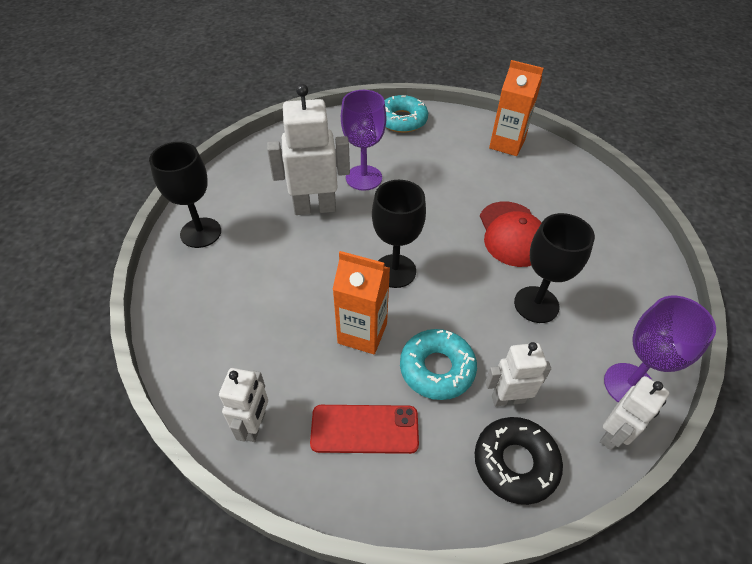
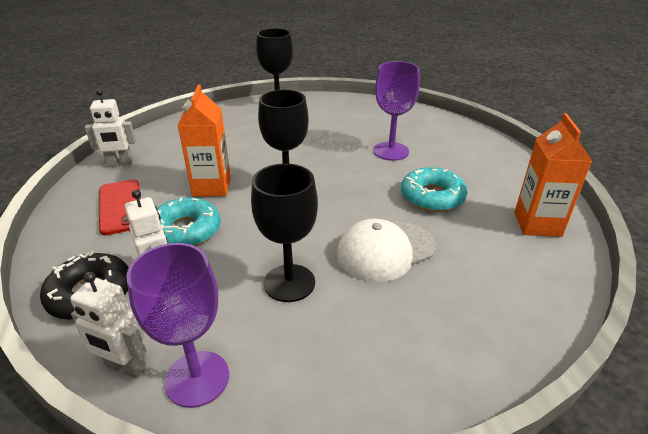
camera: 70 degrees right, 15 degrees down
(314, 208) = (335, 139): white robot -> none
(402, 120) = (494, 153): turquoise donut -> turquoise donut (432, 197)
(512, 234) = (385, 250): red cap -> white cap

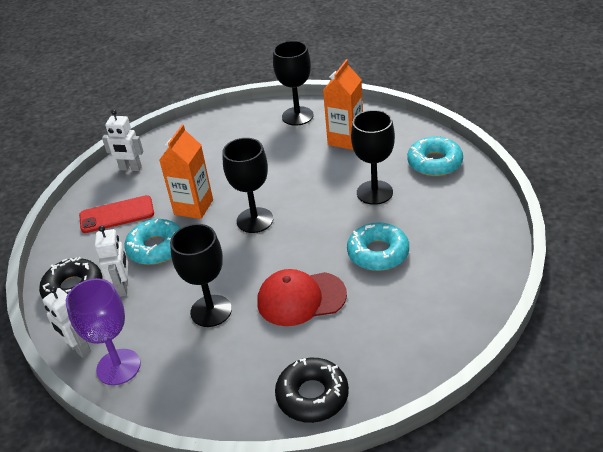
camera: 25 degrees right, 5 degrees up
(121, 207) = (117, 215): red phone -> red phone turned 75 degrees clockwise
(385, 250) = (301, 298): white cap -> red cap
(391, 151) = (374, 192): purple goblet -> black goblet
(426, 124) = (434, 163): none -> turquoise donut
(473, 351) = (312, 396): none -> black donut
(537, 224) = (454, 301): orange carton -> orange carton (345, 139)

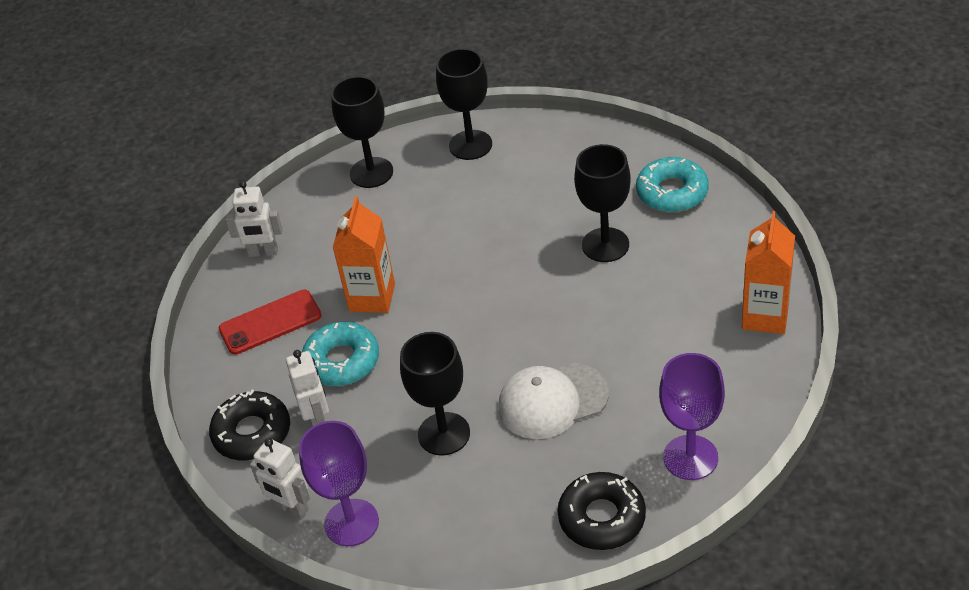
camera: 10 degrees left, 5 degrees up
(255, 220) = (460, 305): black goblet -> black goblet (371, 172)
(301, 298) = (552, 401): red cap -> white cap
(345, 139) = (546, 173): orange carton -> orange carton (765, 316)
(378, 253) = (631, 327): turquoise donut -> none
(398, 359) = (690, 457): none -> purple goblet

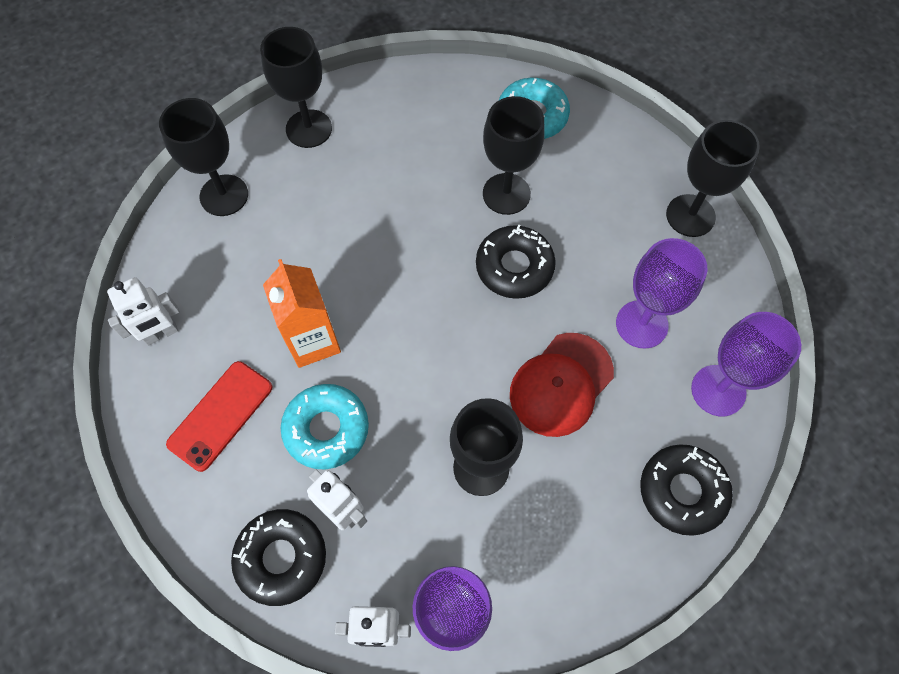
camera: 35 degrees left, 20 degrees up
(552, 401) = (561, 384): white cap -> red cap
(573, 301) = (514, 267): none -> black donut
(656, 383) = (641, 324): none -> purple goblet
(765, 316) = (690, 215): orange carton -> black goblet

